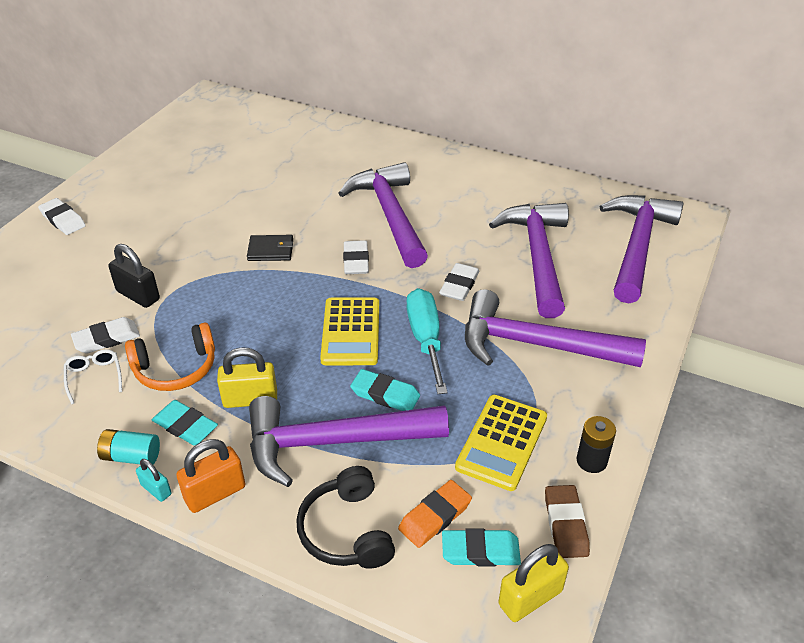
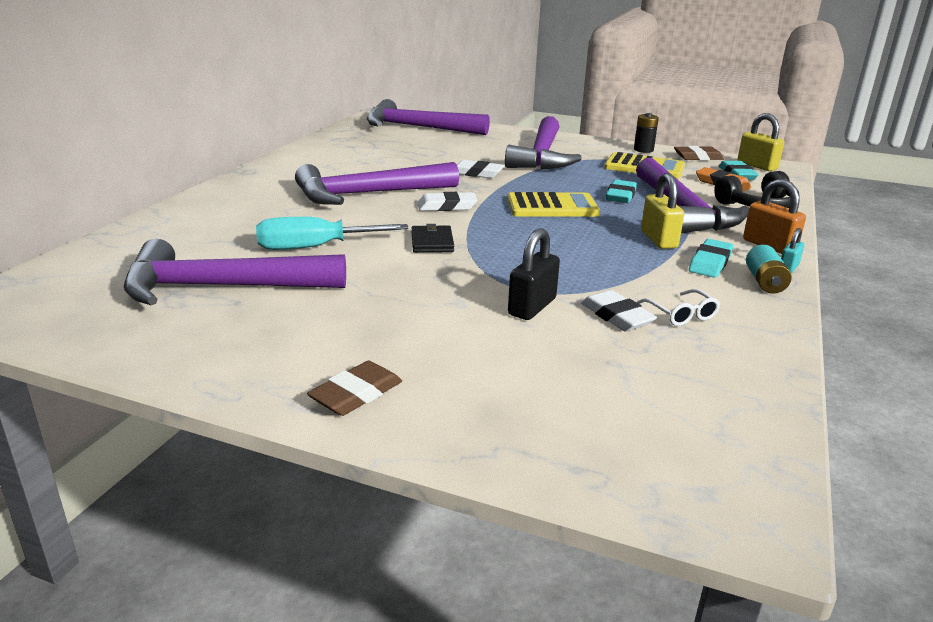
camera: 95 degrees left, 15 degrees down
(63, 220) = (356, 394): white eraser -> brown eraser
(94, 377) = (681, 314): white glasses -> white glasses turned 90 degrees counterclockwise
(176, 368) = (641, 274): orange headphones -> none
(426, 339) = (550, 184): turquoise screwdriver -> turquoise screwdriver (314, 247)
(537, 256) = (433, 151): purple hammer -> purple hammer (221, 287)

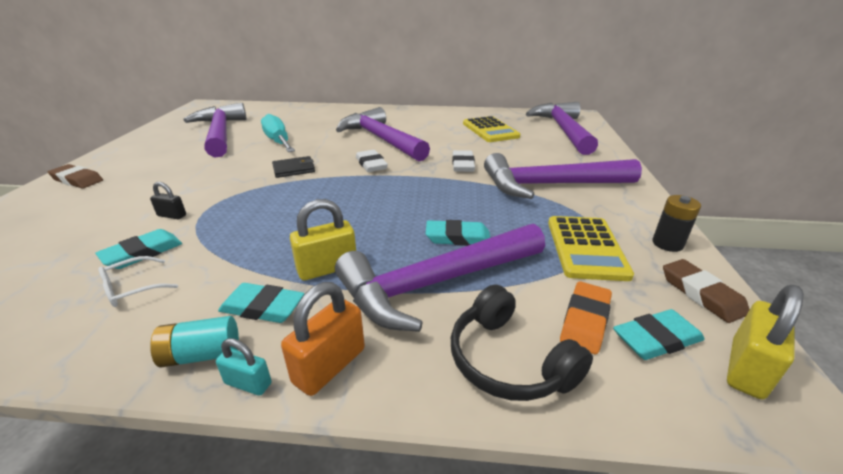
camera: 75 degrees right, 5 degrees up
(532, 307) = (172, 215): black padlock -> black padlock, size x0.58
(552, 207) = (396, 204): yellow calculator -> yellow calculator (490, 130)
(617, 316) = (142, 253): white eraser -> turquoise eraser

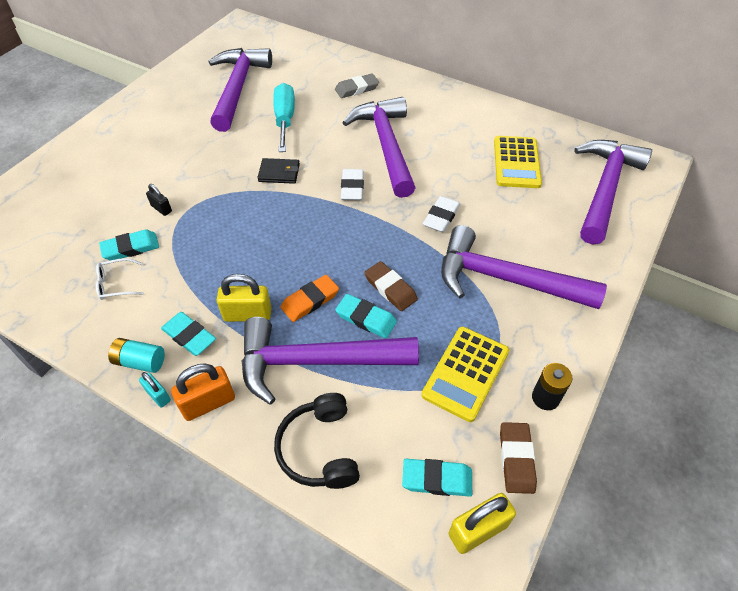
camera: 25 degrees right, 20 degrees up
(77, 180) = (105, 133): brown eraser -> brown eraser (390, 288)
(332, 118) = (356, 89): none -> grey eraser
(585, 320) = (399, 441): orange eraser -> orange eraser (310, 300)

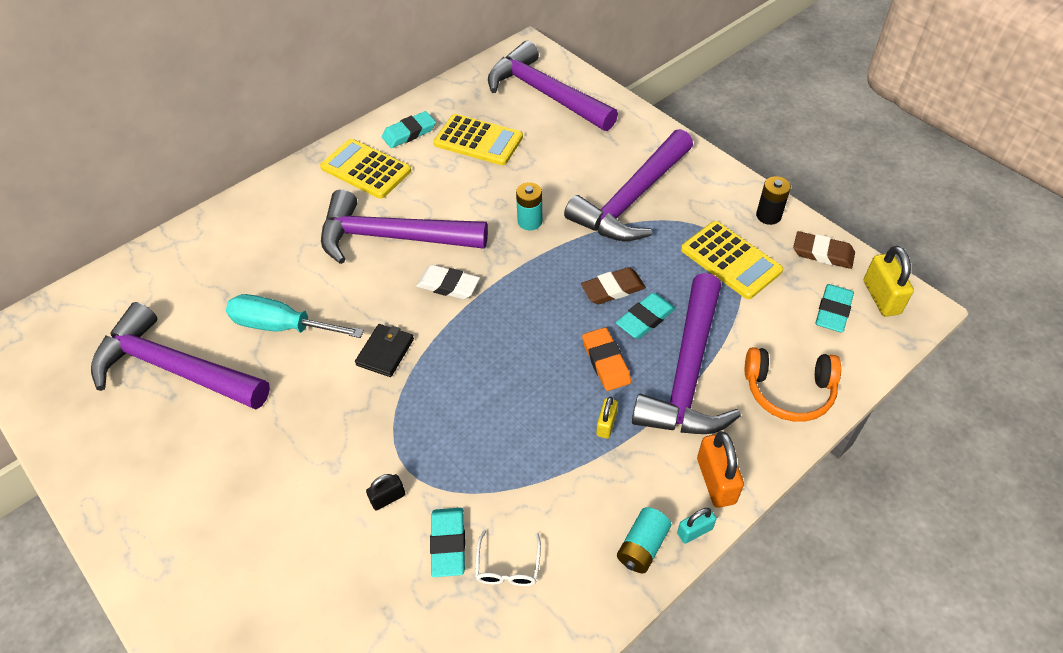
camera: 70 degrees left, 0 degrees up
(189, 336) = (619, 489): turquoise eraser -> turquoise eraser (409, 133)
(247, 314) = (606, 424): yellow padlock -> yellow padlock, size x0.58
(319, 449) = (788, 391): black headphones -> orange headphones
(356, 89) = (266, 238): grey eraser -> none
(441, 217) = (530, 221): white eraser -> turquoise battery
(446, 112) = (366, 169): none -> yellow calculator

